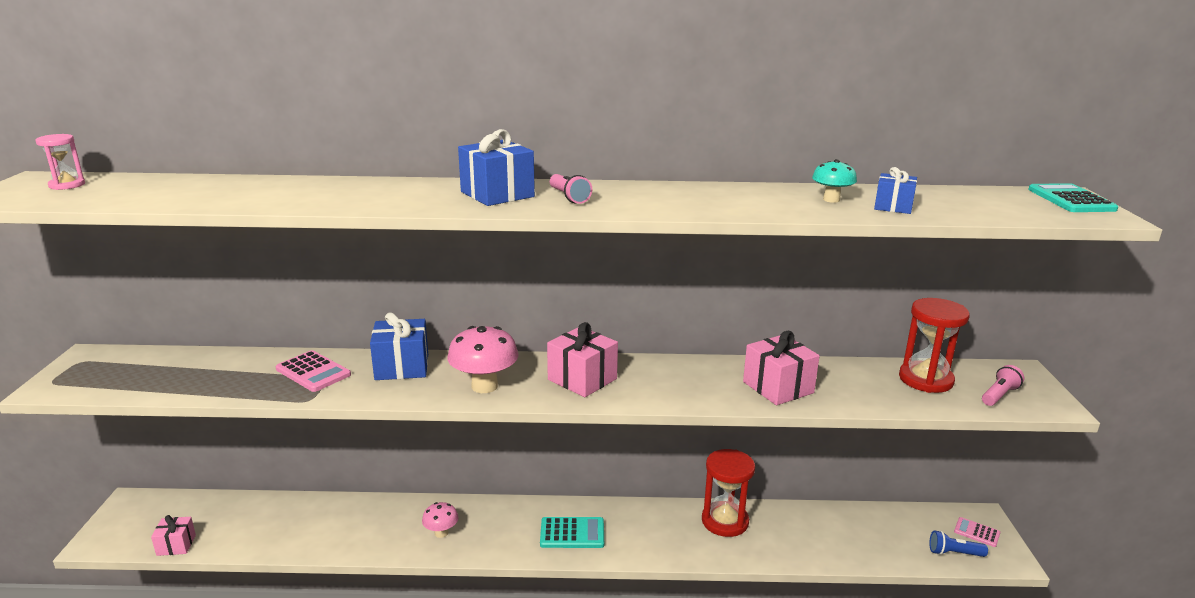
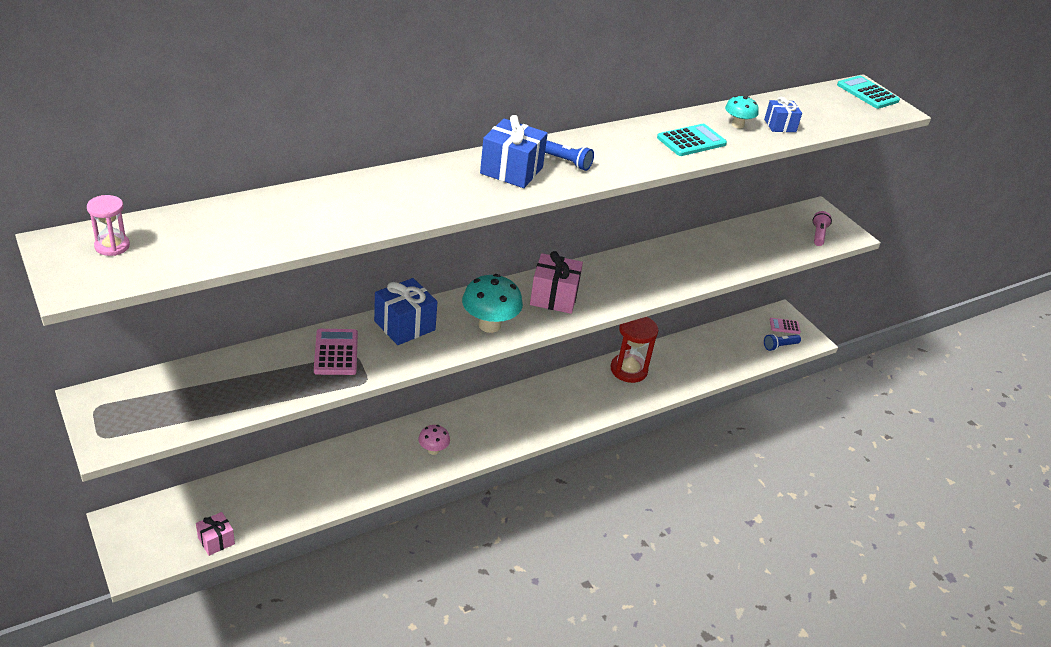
camera: 35 degrees left, 15 degrees up
(313, 372) = (336, 352): pink calculator -> pink calculator turned 105 degrees counterclockwise
(484, 386) = (489, 325): pink mushroom -> turquoise mushroom
(569, 197) = (567, 162): pink flashlight -> blue flashlight
(572, 533) = (531, 416): turquoise calculator -> turquoise calculator (691, 141)
(778, 387) = (688, 266): pink gift -> none
(925, 379) = (770, 233): red hourglass -> none

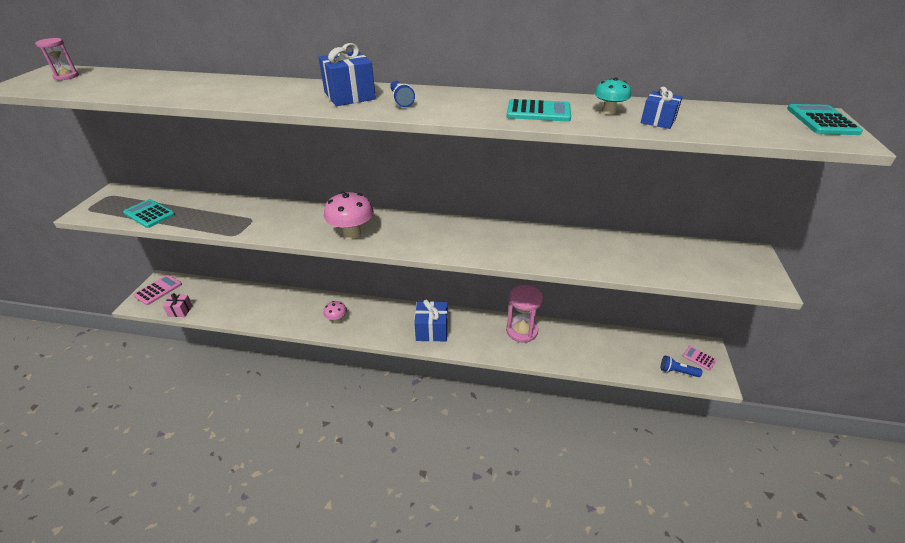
camera: 45 degrees right, 0 degrees up
(208, 404) = (149, 214): none -> turquoise calculator
(336, 352) = (245, 214): pink calculator -> pink calculator (158, 290)
(404, 325) = (303, 214): blue gift -> blue gift (432, 330)
(489, 325) = (352, 233): turquoise mushroom -> pink mushroom
(554, 297) = (420, 233): pink gift -> none
(628, 370) = (522, 331): red hourglass -> pink hourglass
(818, 235) = (728, 272): pink flashlight -> none

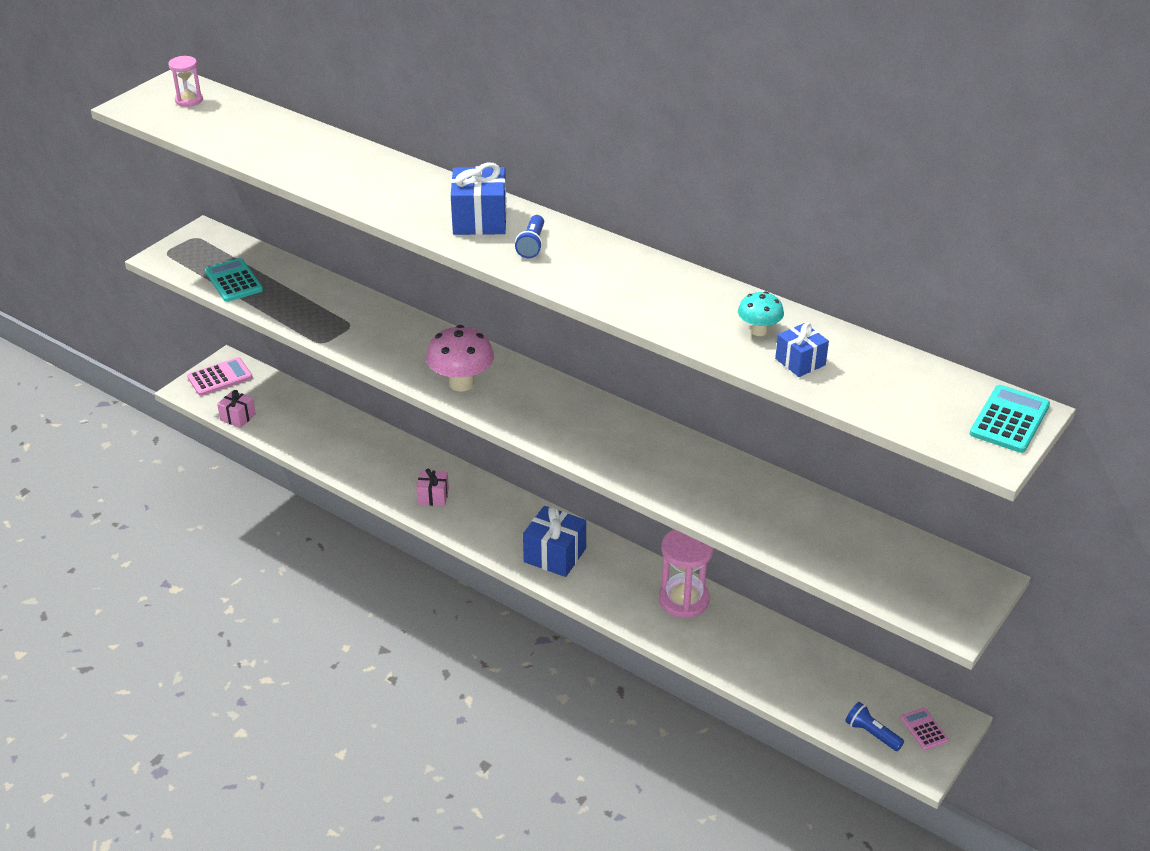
camera: 25 degrees right, 0 degrees up
(337, 319) = (433, 496): pink mushroom -> pink gift
(538, 112) = (674, 307): turquoise calculator -> none

